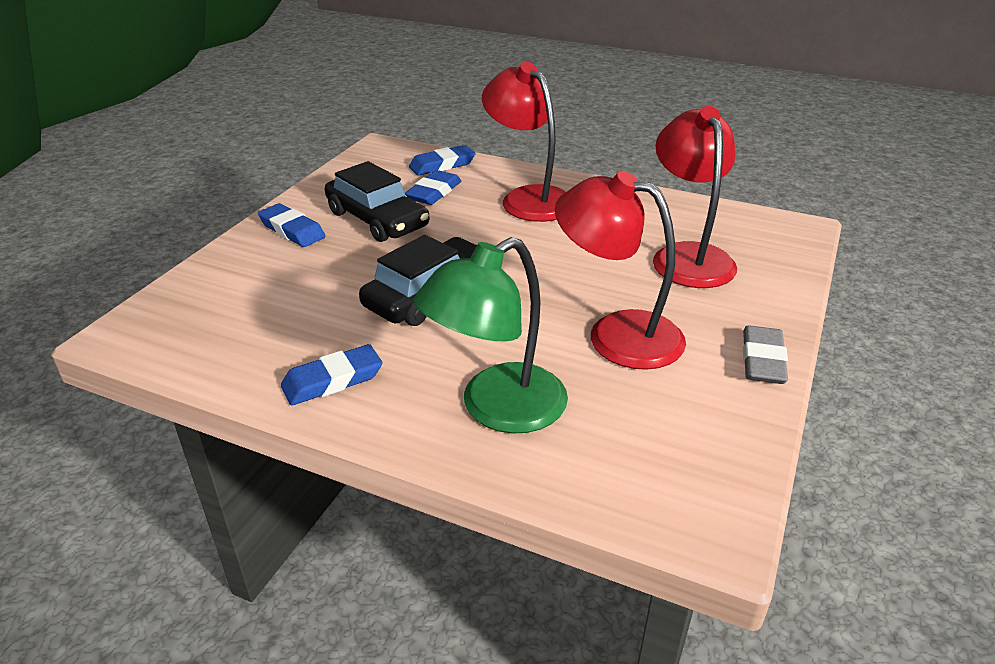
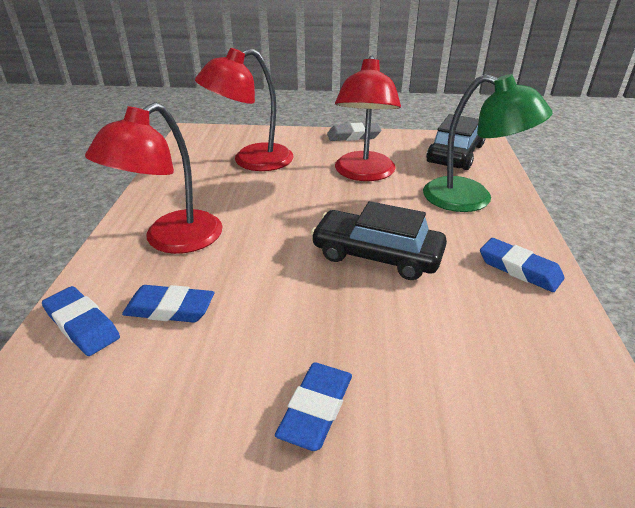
camera: 110 degrees left, 0 degrees up
(377, 219) = (255, 334): black car -> black car (455, 154)

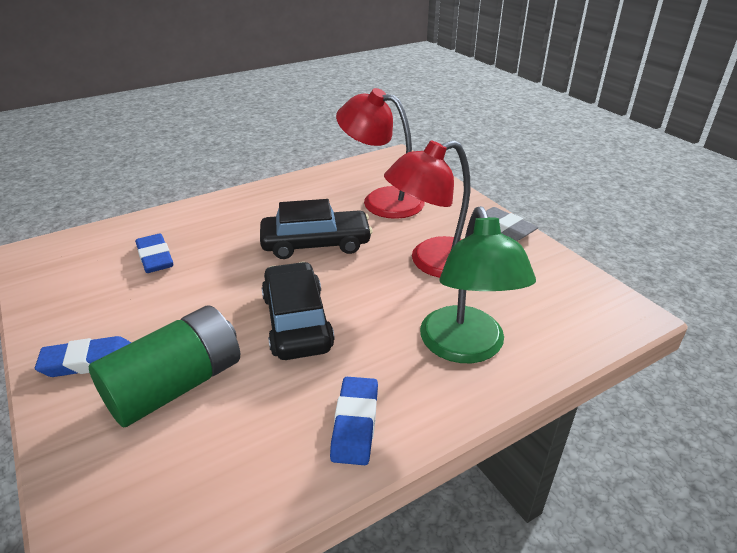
camera: 55 degrees right, 0 degrees up
(82, 325) = (120, 236): blue eraser -> none
(172, 240) = (231, 221): red lamp -> none
(408, 350) = (176, 385): none -> green battery
(455, 154) = (560, 304): black car -> black car (316, 244)

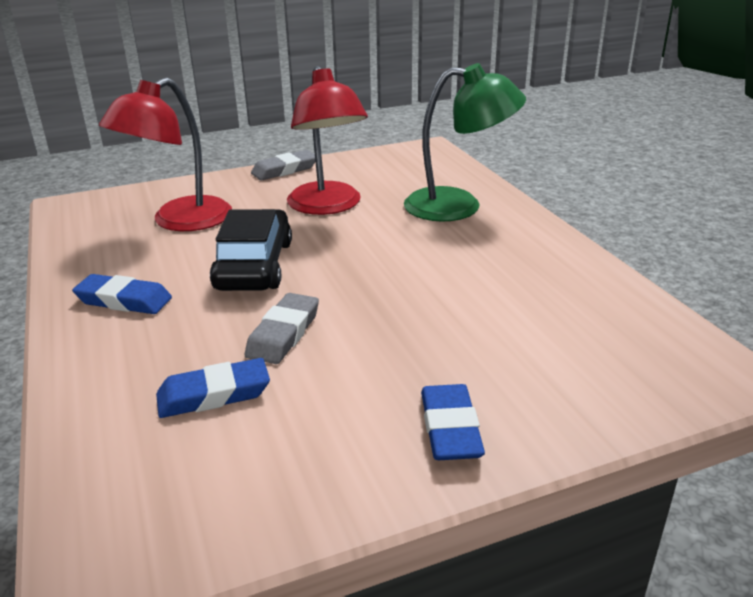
camera: 80 degrees left, 5 degrees down
(176, 385) = (498, 353): green battery -> none
(219, 272) = (283, 333): none -> grey eraser
(297, 321) = (404, 280): black car -> none
(355, 423) = (547, 257): blue eraser -> blue eraser (124, 300)

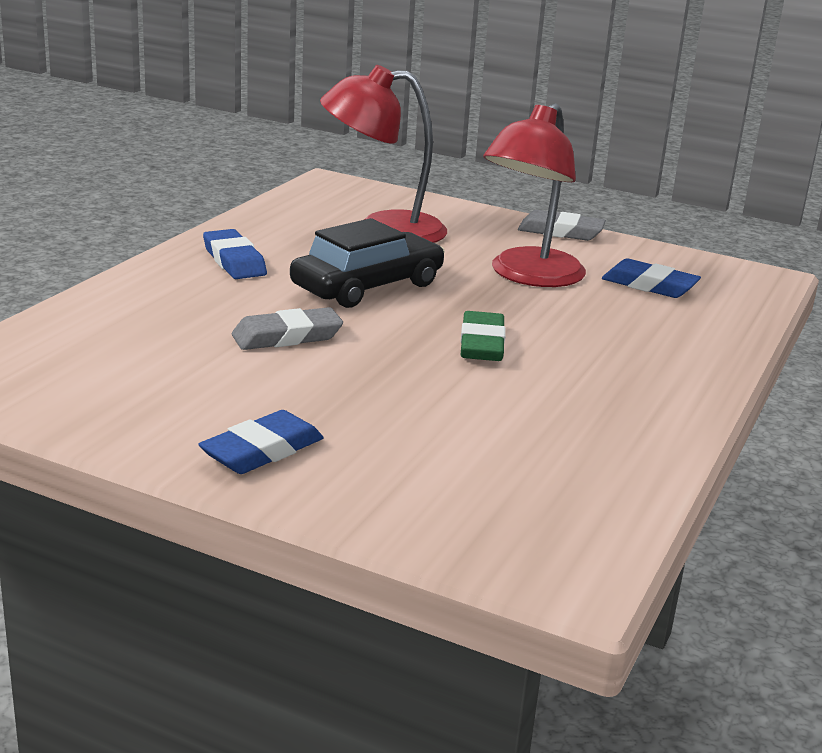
camera: 45 degrees right, 5 degrees down
(214, 394) = (170, 341): blue eraser -> blue eraser (649, 285)
(397, 264) = (482, 344): none -> green eraser
(459, 206) = (659, 335): green lamp -> none

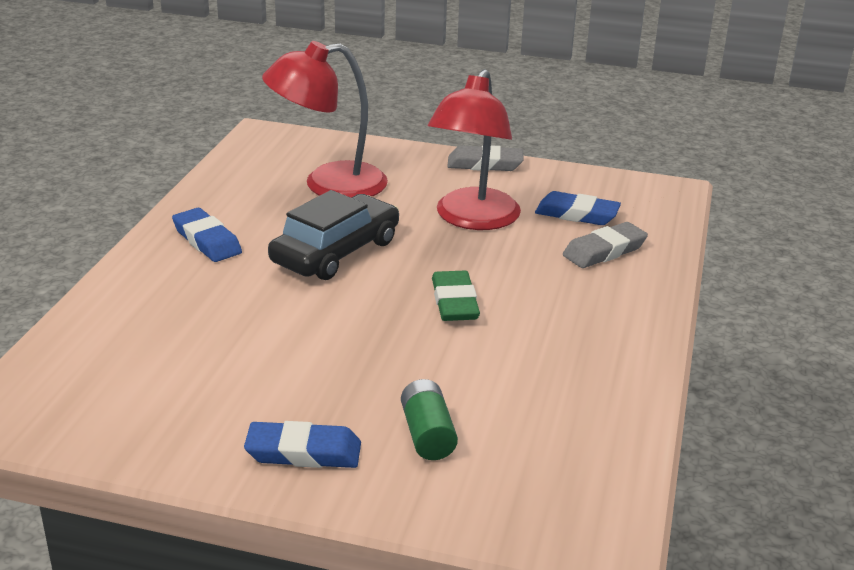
camera: 10 degrees left, 5 degrees up
(262, 451) = (303, 452): blue eraser -> blue eraser turned 60 degrees clockwise
(287, 336) = (283, 321): grey eraser -> grey eraser (604, 251)
(406, 454) = (427, 435): none -> green battery

